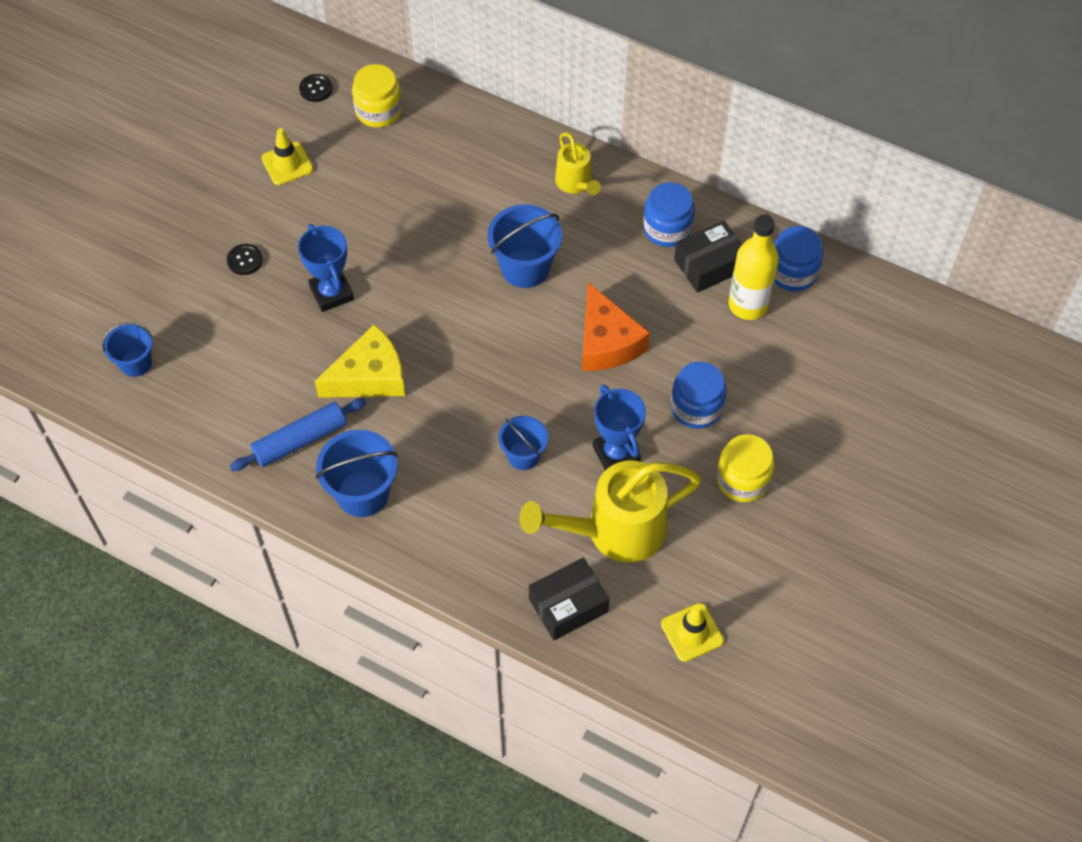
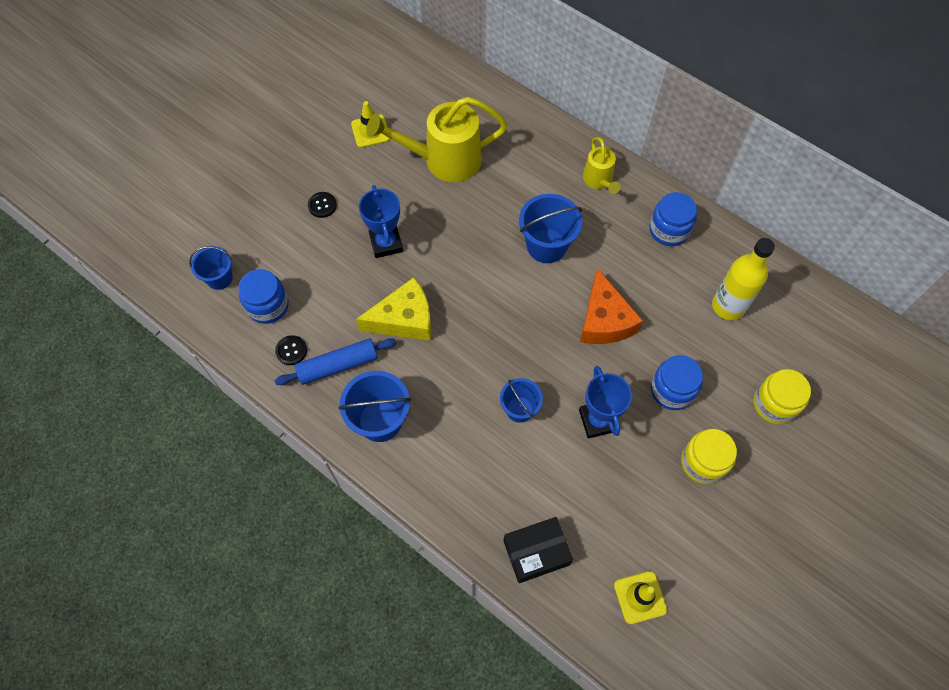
camera: 10 degrees right, 5 degrees up
(316, 89) = (404, 74): black button -> black button (291, 351)
(378, 111) = (450, 98): yellow jar -> yellow jar (774, 404)
(614, 531) = (586, 491): yellow watering can -> yellow watering can (444, 160)
(709, 265) = (700, 266): black box -> none
(792, 272) = (770, 283): blue jar -> blue jar (268, 306)

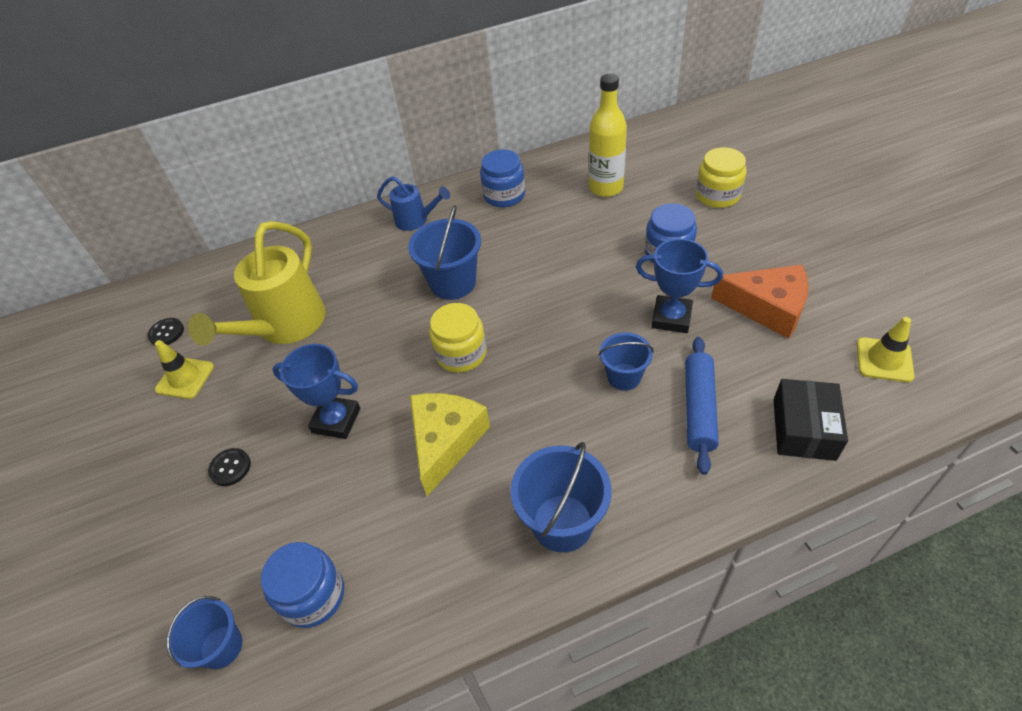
camera: 55 degrees left, 15 degrees down
(291, 351) = (399, 592): black button -> black button (166, 333)
(337, 365) = (458, 541): blue rolling pin -> blue rolling pin (699, 409)
(599, 181) = (416, 220): yellow watering can -> blue watering can
(604, 320) = (564, 272): orange cheese -> orange cheese (767, 308)
(703, 462) = (754, 260): yellow jar -> yellow jar (461, 354)

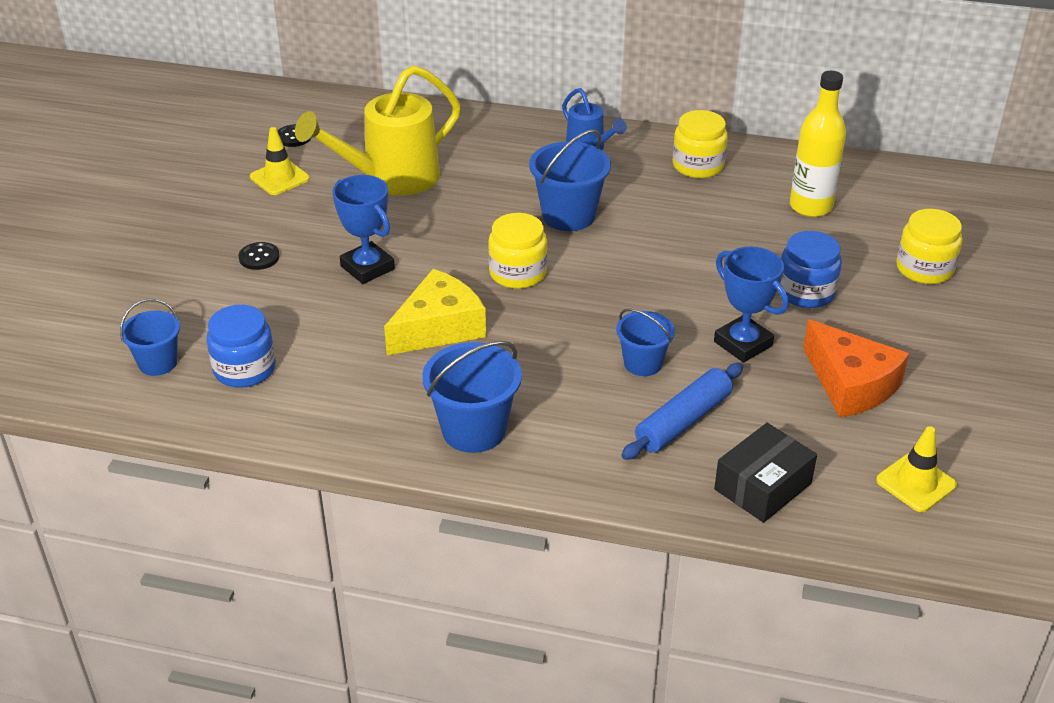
camera: 30 degrees right, 10 degrees down
(504, 195) = (698, 165): blue jar -> yellow jar

